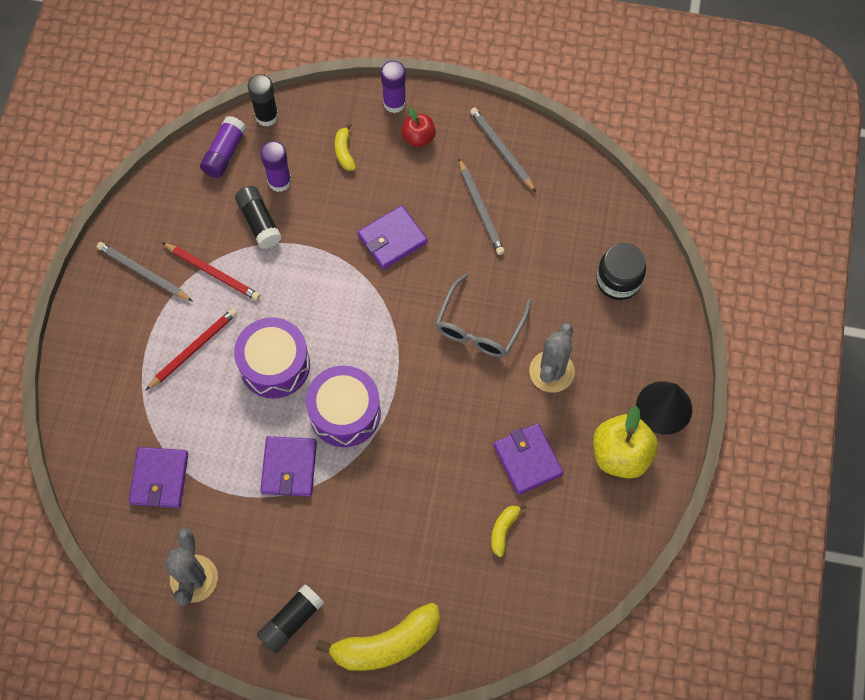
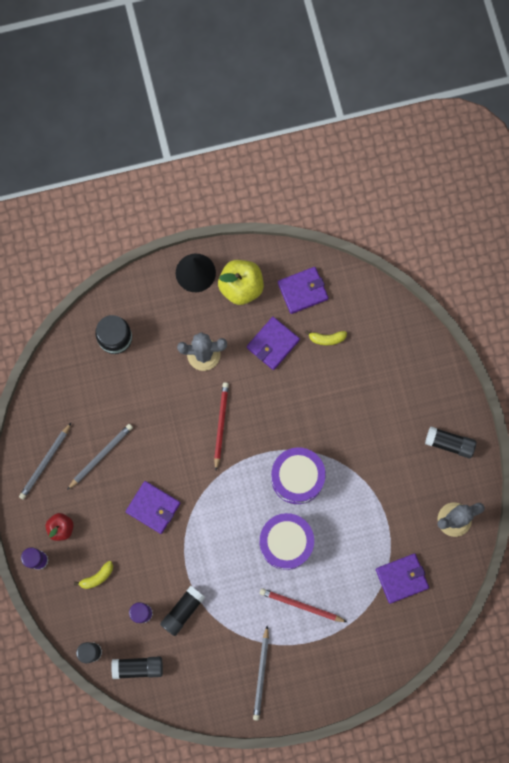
camera: 115 degrees left, 10 degrees up
(213, 272) = (237, 623): red pencil -> red pencil (220, 425)
(224, 153) = (138, 667): purple glue stick -> black glue stick
(289, 467) = (352, 496): purple wallet -> purple wallet (302, 291)
(386, 644) = (434, 378): yellow banana -> none
(479, 326) = (193, 416): grey glasses -> none

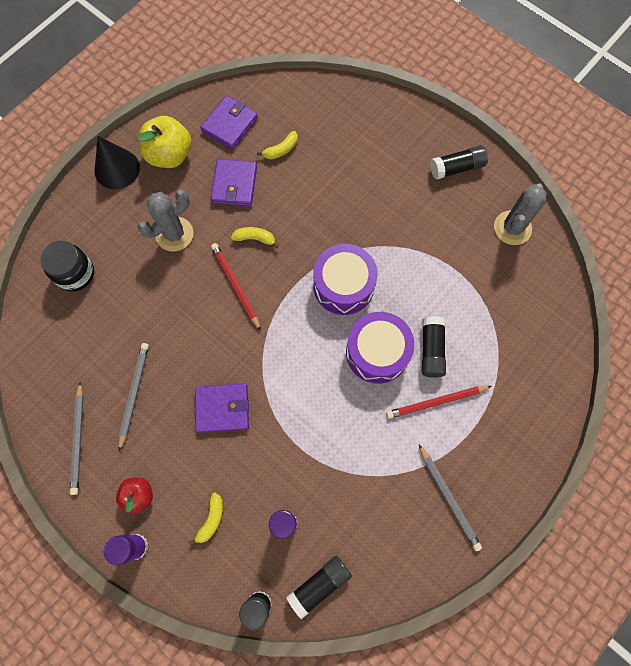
camera: 35 degrees left, 5 degrees down
(183, 611) = (324, 491): black glue stick -> black glue stick (431, 350)
(259, 397) = (255, 238): none -> yellow banana
(401, 578) = (508, 311): purple wallet -> none

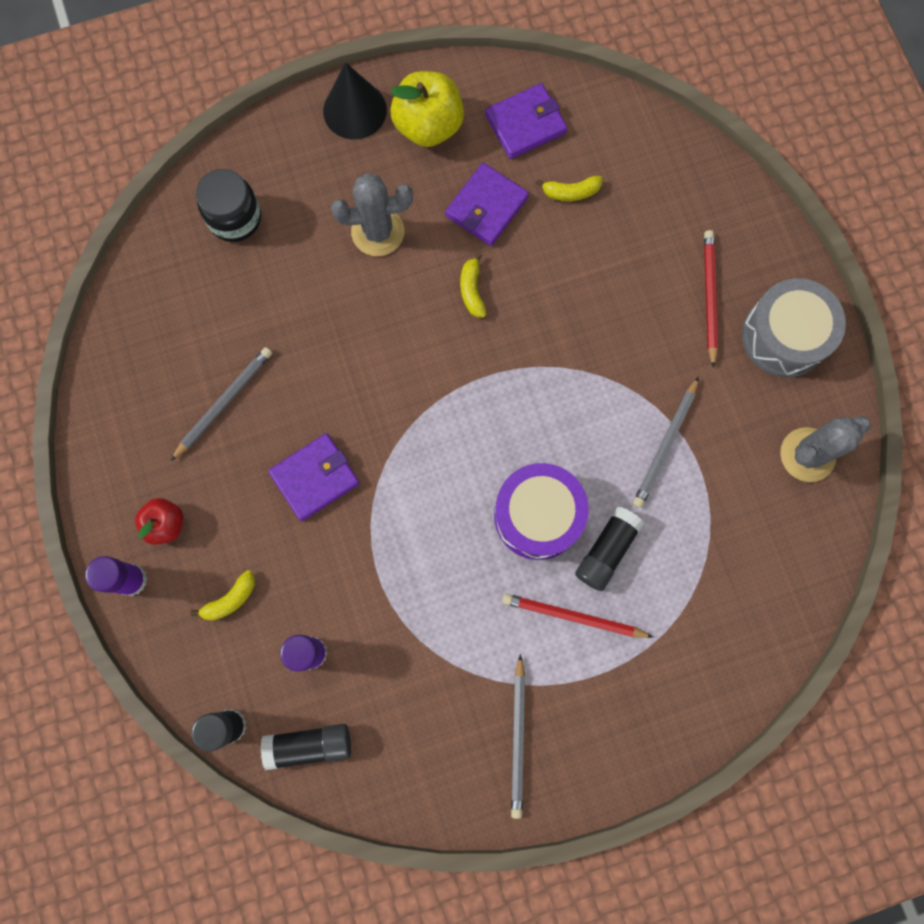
camera: 30 degrees right, 5 degrees up
(78, 439) = (134, 420): grey pencil -> grey pencil (666, 445)
(222, 408) = (315, 478): purple wallet -> purple wallet turned 60 degrees counterclockwise
(235, 286) = (414, 337): red pencil -> red pencil (709, 297)
(255, 238) = (472, 290): yellow banana -> yellow banana turned 135 degrees counterclockwise
(343, 286) = (546, 410): purple drum -> none
(456, 168) = (784, 336): black glue stick -> grey drum

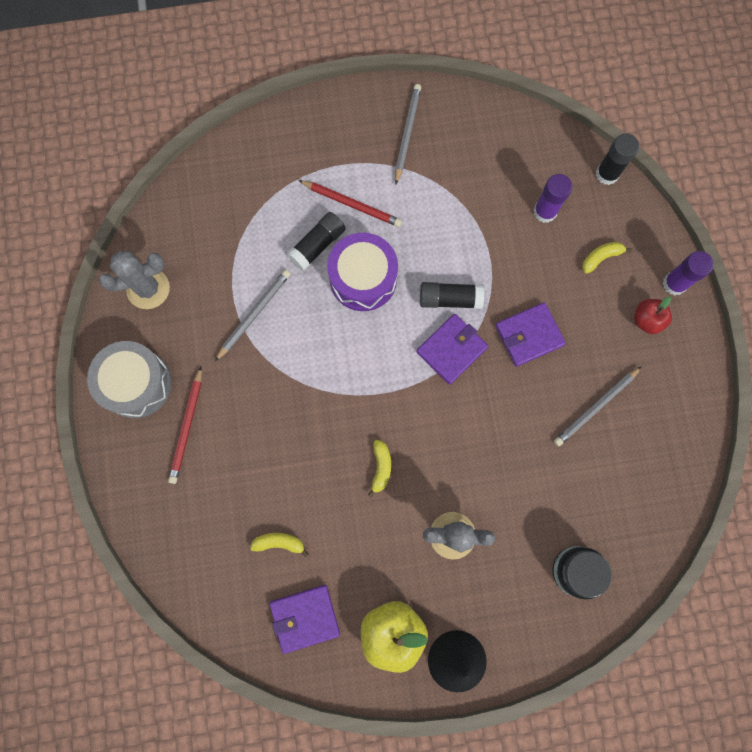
camera: 170 degrees left, 0 degrees up
(309, 745) = (552, 153): black glue stick -> black glue stick (450, 299)
(486, 207) = (355, 542): purple wallet -> purple wallet (451, 350)

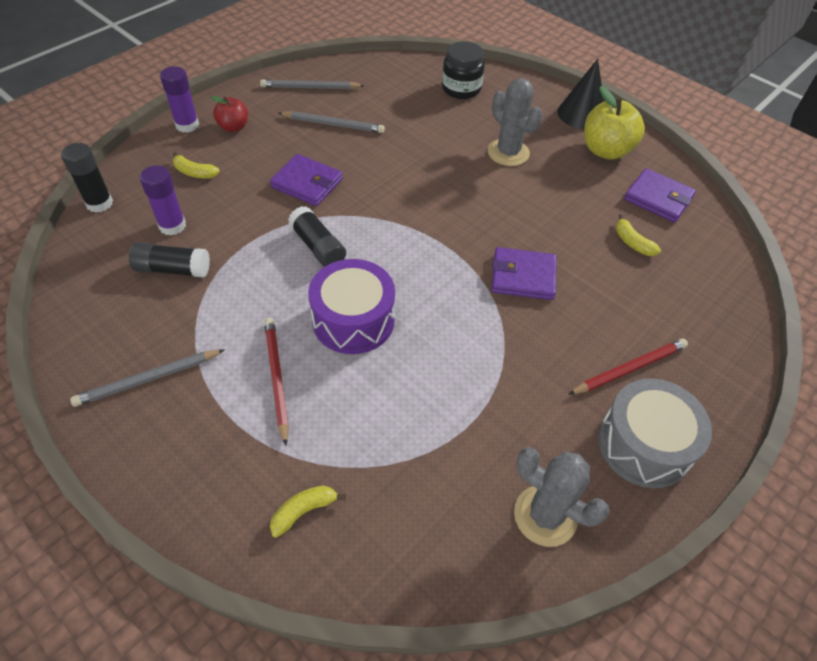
camera: 130 degrees left, 25 degrees down
(254, 314) = (473, 388): grey pencil -> grey pencil (310, 88)
(317, 245) = (349, 380): black glue stick -> black glue stick (173, 269)
(381, 467) = (507, 215): yellow banana -> yellow banana (304, 511)
(451, 350) = (365, 222): purple wallet -> purple wallet (523, 276)

